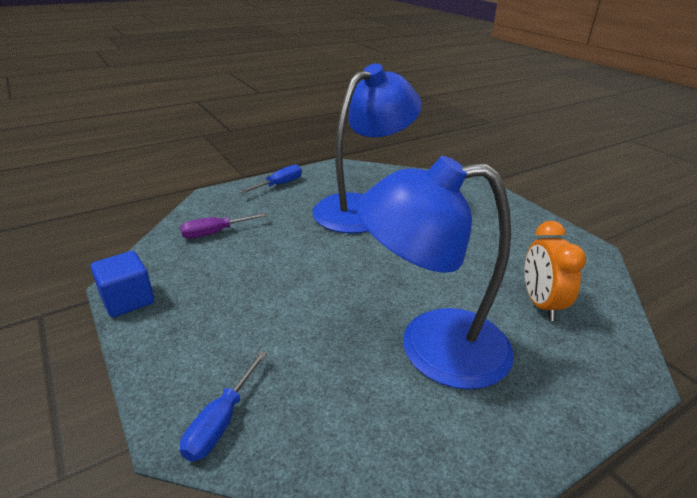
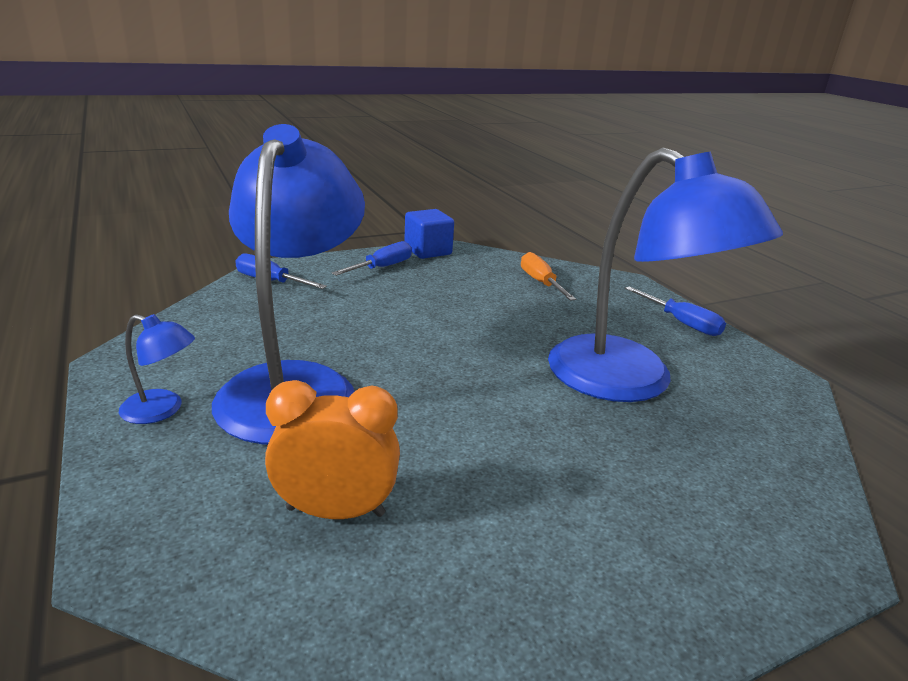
camera: 95 degrees right, 5 degrees down
(177, 329) = (382, 267): none -> blue screwdriver
(215, 233) = (541, 283): purple screwdriver -> orange screwdriver
(507, 421) = (162, 410): none -> blue lamp

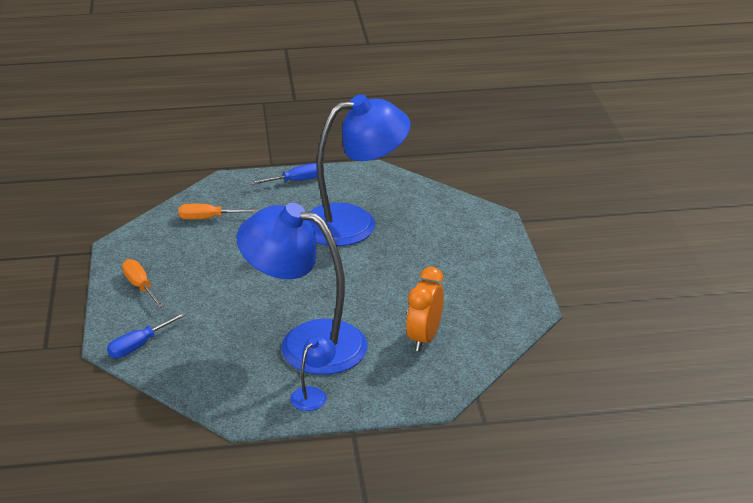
camera: 70 degrees left, 5 degrees up
(382, 267) = (140, 286): blue screwdriver -> orange screwdriver
(428, 251) = (117, 258): blue cube -> none

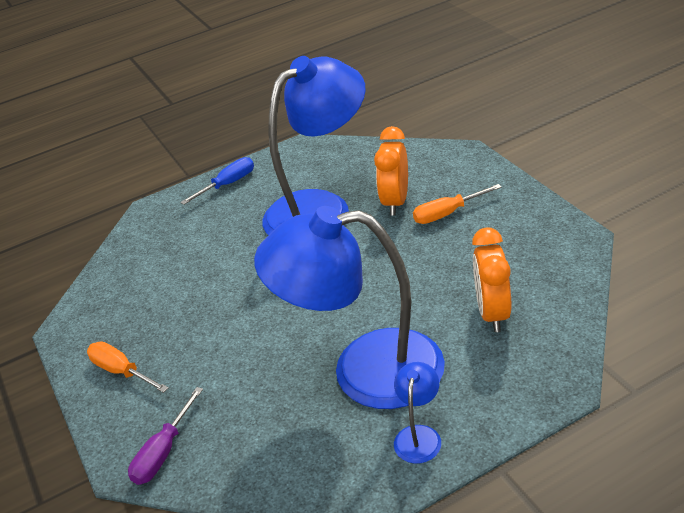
camera: 15 degrees left, 5 degrees up
(139, 345) = (164, 452): blue screwdriver -> purple screwdriver
(209, 218) = (156, 258): orange screwdriver -> orange screwdriver (447, 213)
(414, 237) = (395, 202): none -> orange clock

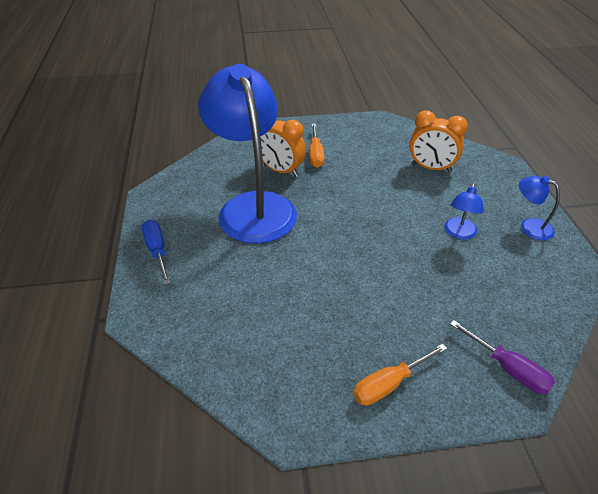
camera: 75 degrees left, 5 degrees up
(365, 370) = (459, 233): blue lamp -> blue lamp, size x0.40

